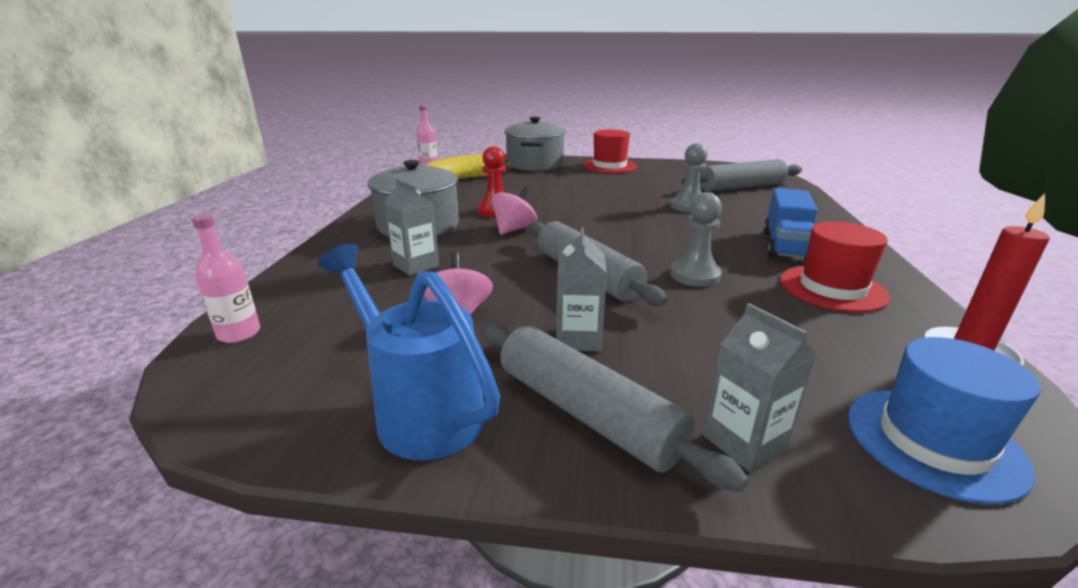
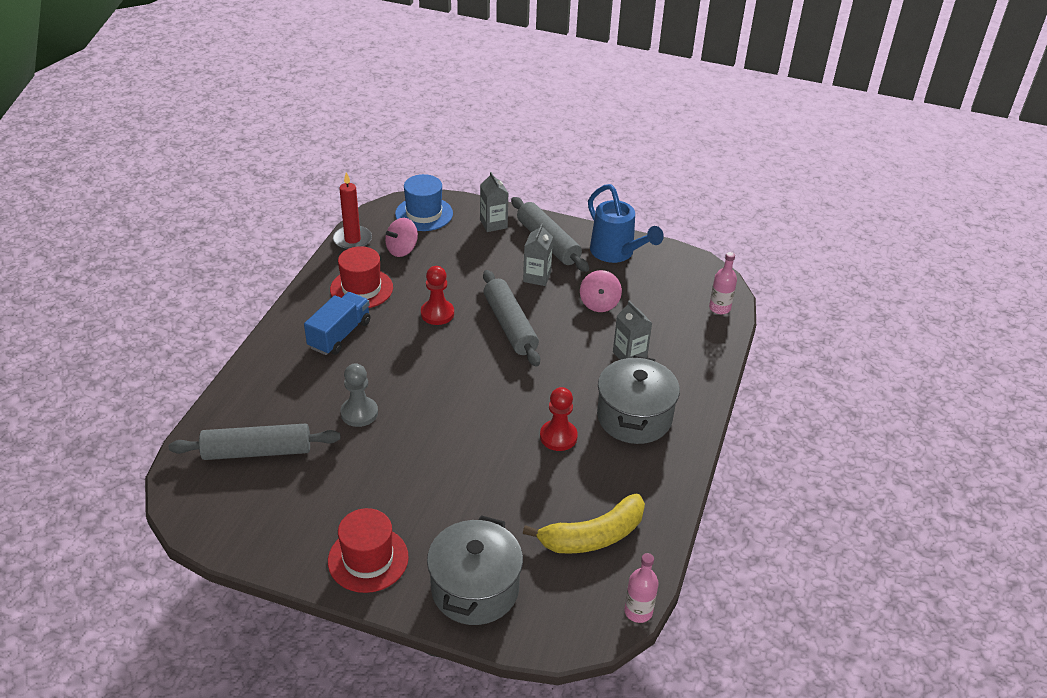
camera: 170 degrees left, 15 degrees up
(514, 229) = (547, 396): pink spinning top -> pink spinning top (402, 250)
(695, 275) = (437, 313): grey pawn -> red pawn

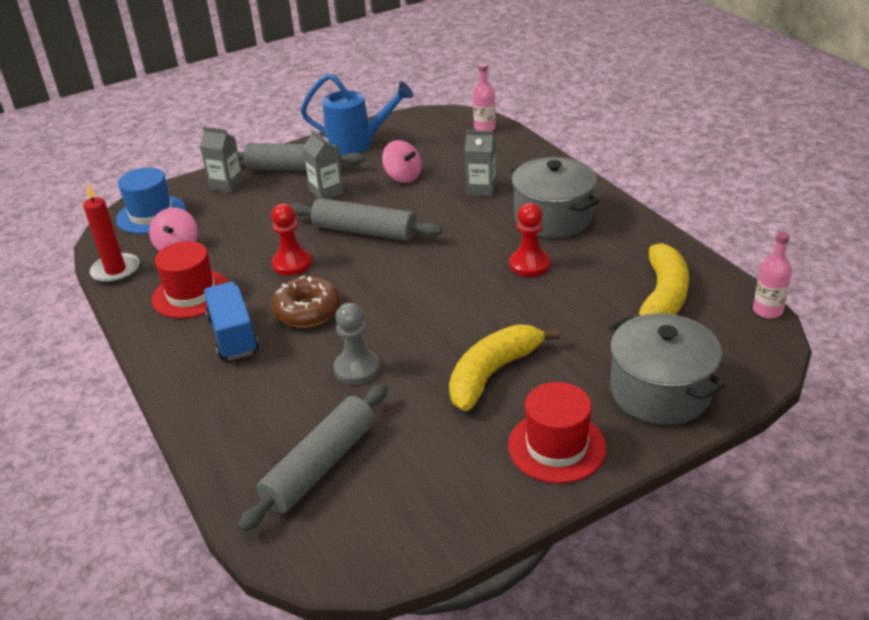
camera: 45 degrees left, 5 degrees down
(395, 353) = (307, 311): none -> brown donut
(414, 485) = (493, 373): none -> yellow banana

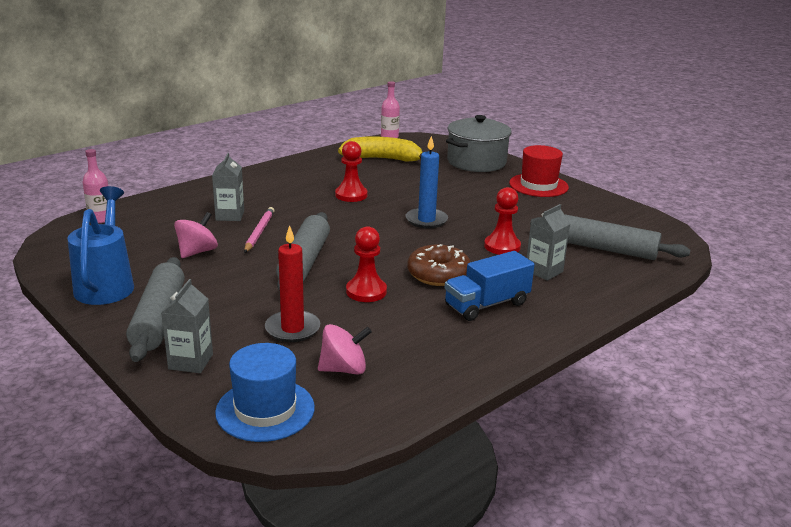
camera: 105 degrees left, 10 degrees down
(116, 271) = (401, 406): red candle -> red candle (292, 329)
(191, 294) = (432, 340): red hat -> none
(326, 192) = (222, 290): grey carton -> grey carton (544, 271)
(357, 368) = (502, 246): grey pawn -> red pawn
(437, 206) = (259, 232): none -> pink pencil
(445, 316) = (426, 220): none -> blue candle
(493, 373) = (483, 203): yellow banana -> none
(553, 218) = (282, 188): grey pot -> none

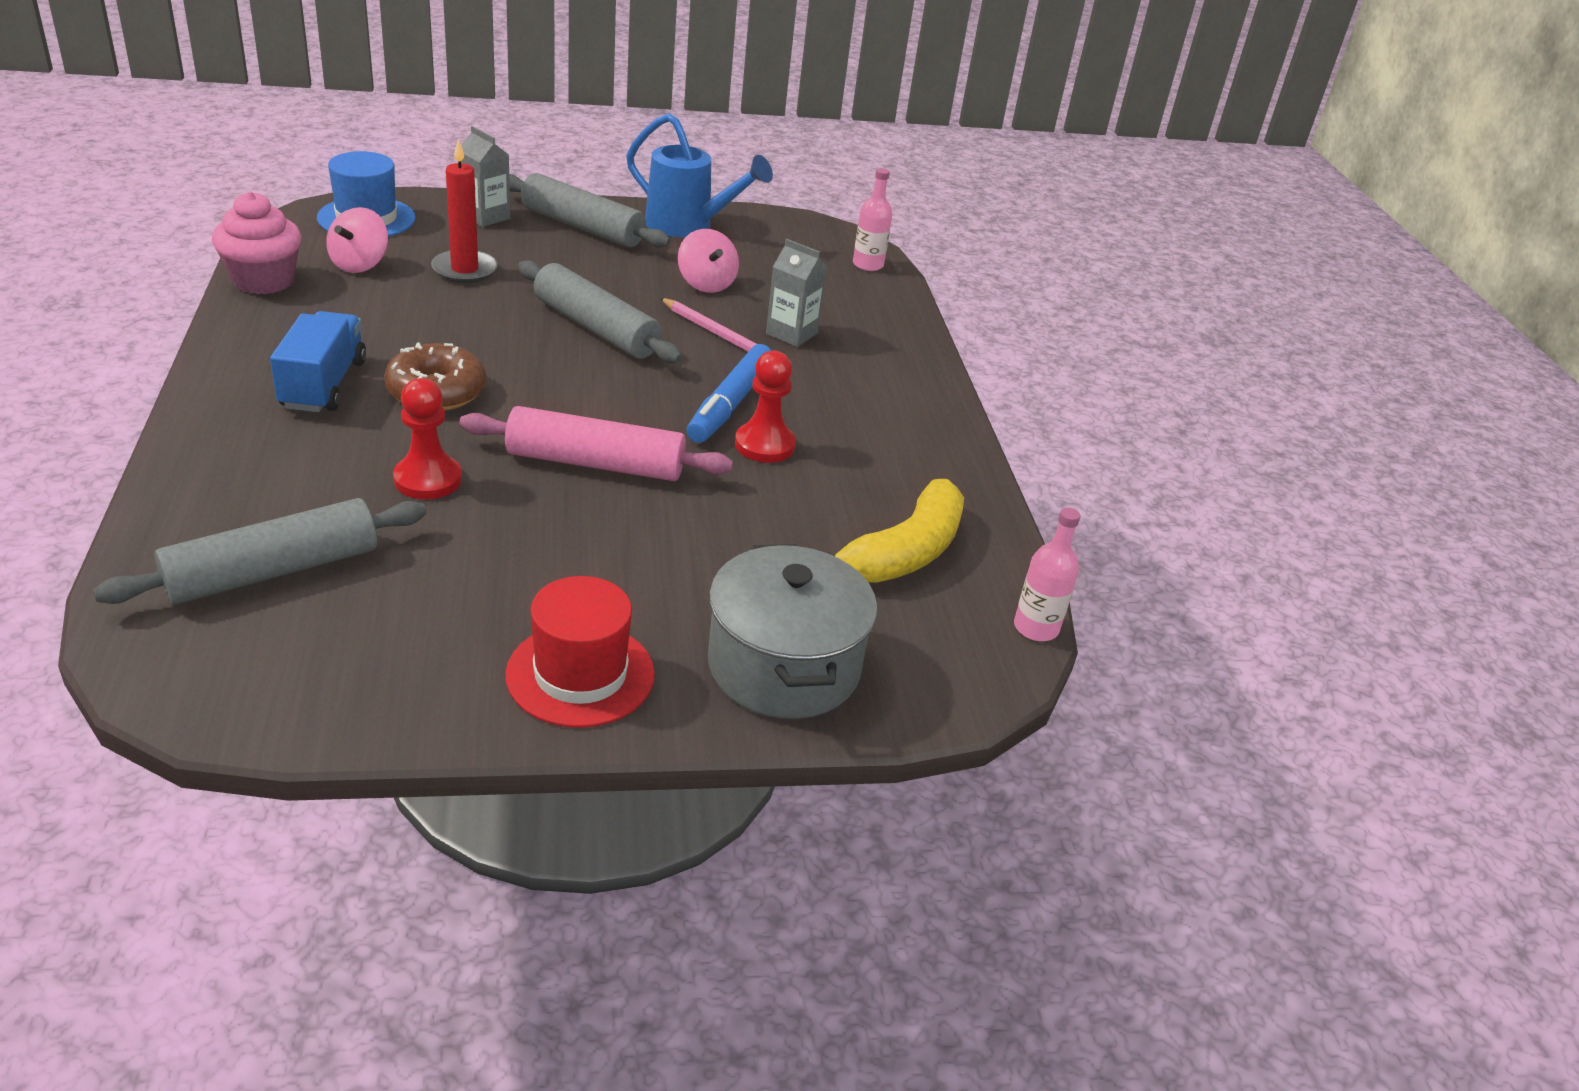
camera: 120 degrees right, 10 degrees up
(328, 210) = (730, 404): none -> blue marker
(366, 291) = (472, 332): red pawn -> none
(423, 391) = (263, 281): none -> pink cupcake
(426, 220) = (595, 463): blue candle -> pink rolling pin
(544, 271) = (316, 470): grey carton -> none

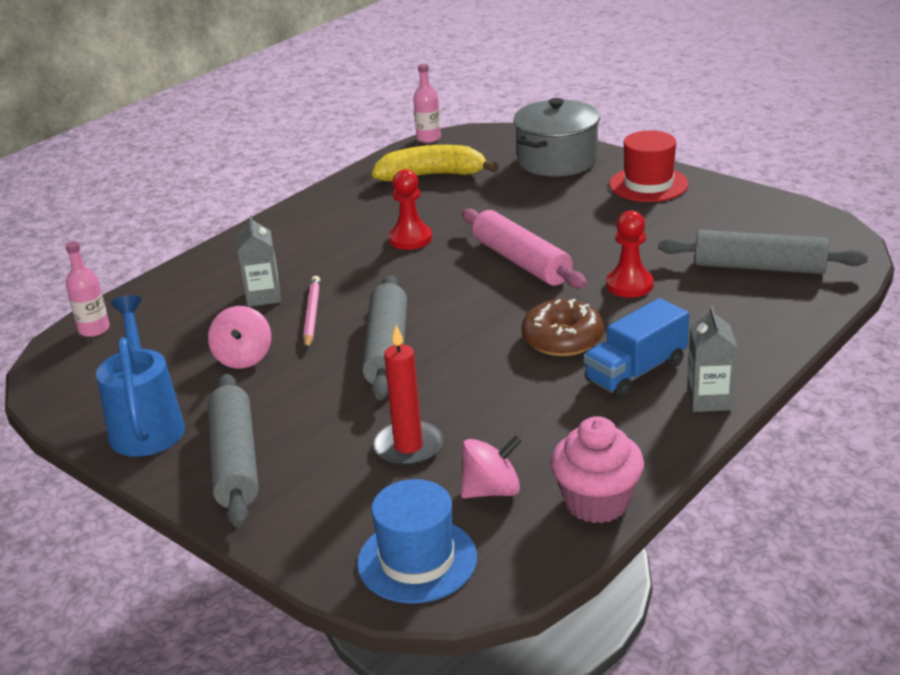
camera: 125 degrees left, 5 degrees down
(485, 217) = (300, 513): grey carton -> grey carton (709, 399)
(706, 284) = (243, 358): pink spinning top -> pink spinning top turned 150 degrees clockwise
(730, 404) = (389, 266): blue marker -> none

